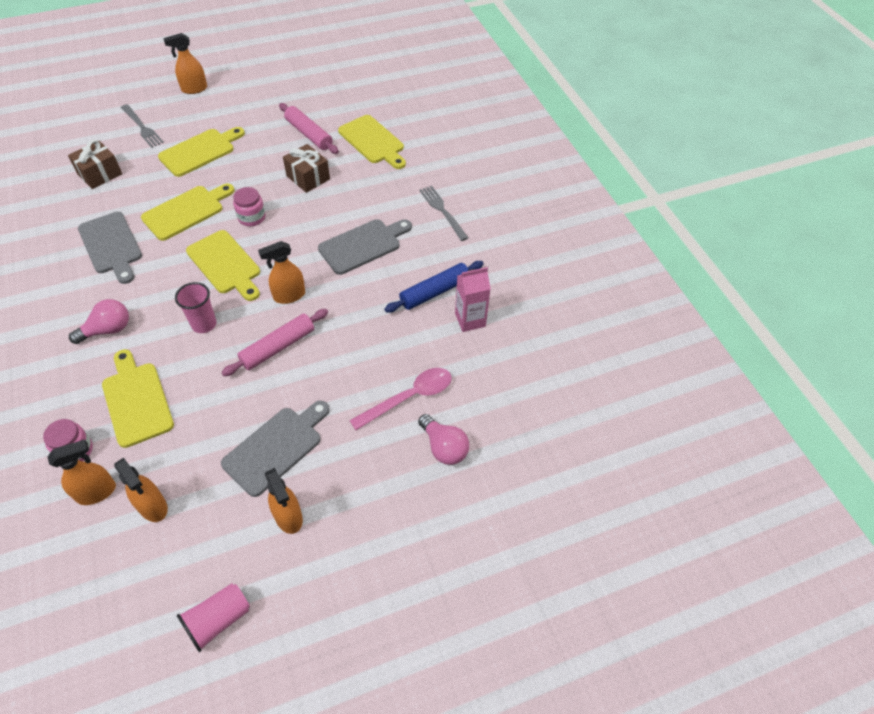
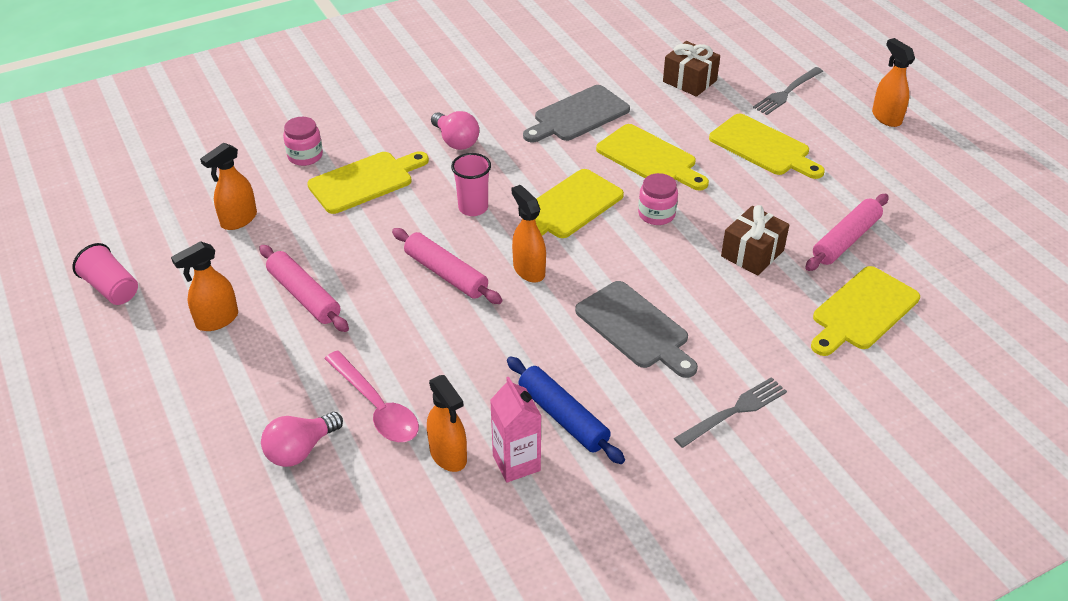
camera: 85 degrees right, 10 degrees down
(97, 492) = (258, 180): orange spray bottle -> orange spray bottle (448, 455)
(276, 448) = (304, 296): grey cutting board -> pink rolling pin

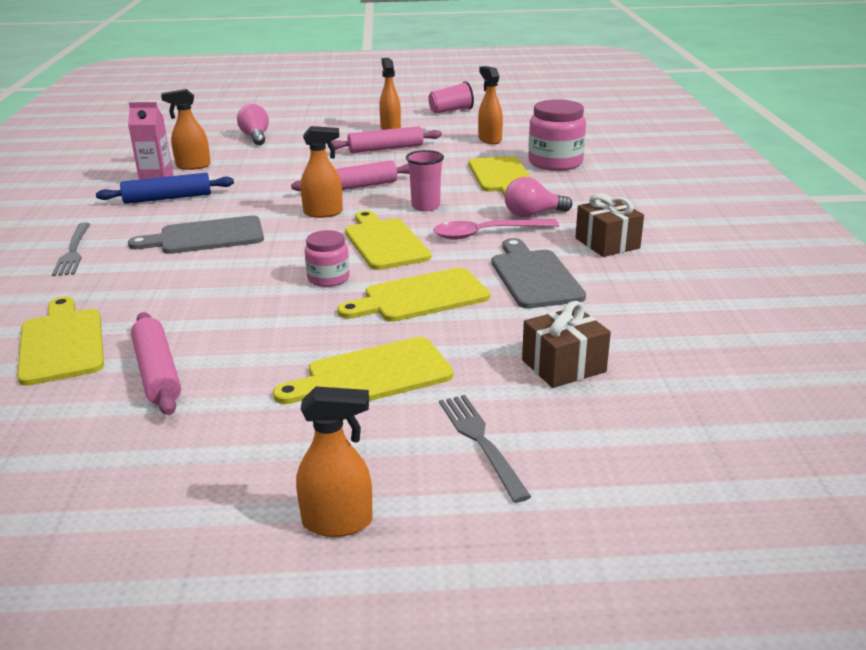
camera: 115 degrees right, 15 degrees down
(305, 156) = (555, 163): pink jar -> pink jar, size x1.71
(376, 407) = (259, 155): pink spoon -> pink spoon (486, 234)
(752, 253) = (214, 310): brown gift -> brown gift (607, 243)

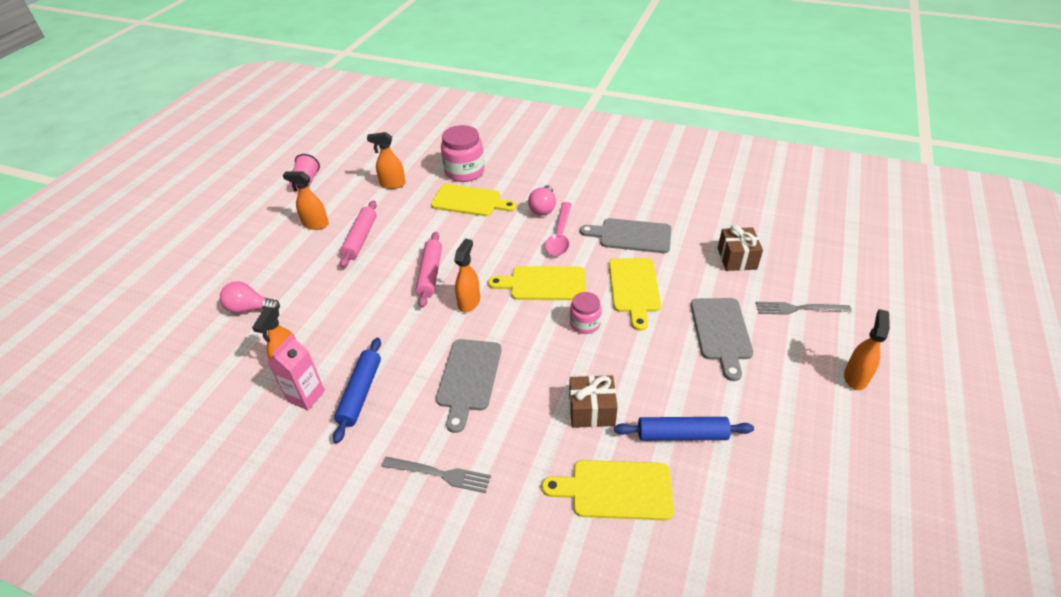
camera: 65 degrees left, 15 degrees up
(157, 372) = (681, 435): pink rolling pin -> blue rolling pin
(372, 375) = (721, 332): yellow cutting board -> grey cutting board
(425, 206) = (496, 249): pink cup -> none
(607, 243) = (604, 195): brown gift -> brown gift (591, 410)

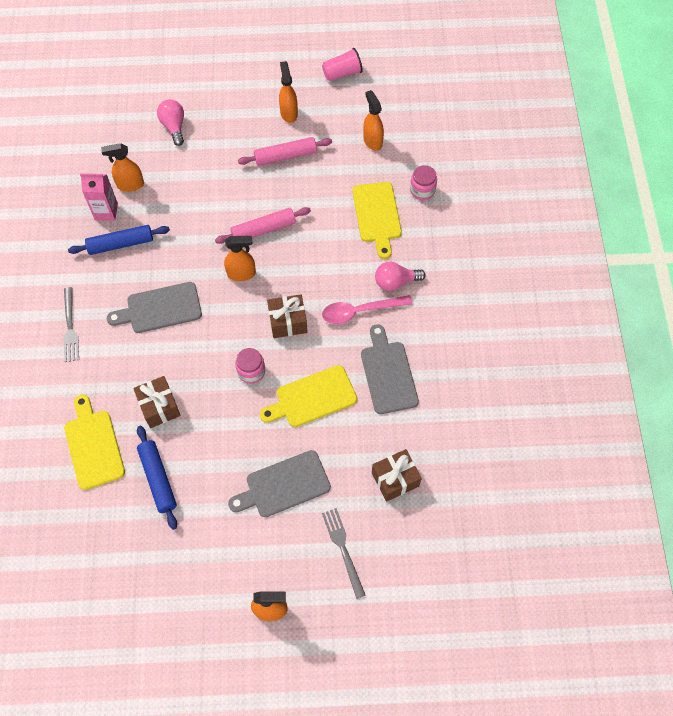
camera: 65 degrees right, 20 degrees up
(464, 172) = (422, 190): pink jar -> pink jar, size x0.58
(544, 284) = (288, 322): yellow cutting board -> brown gift

